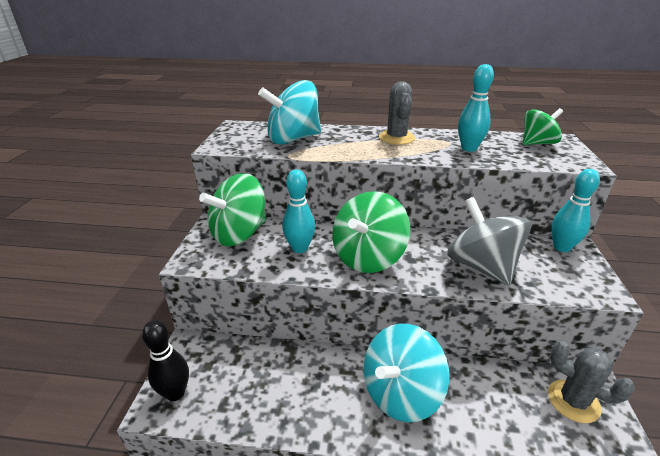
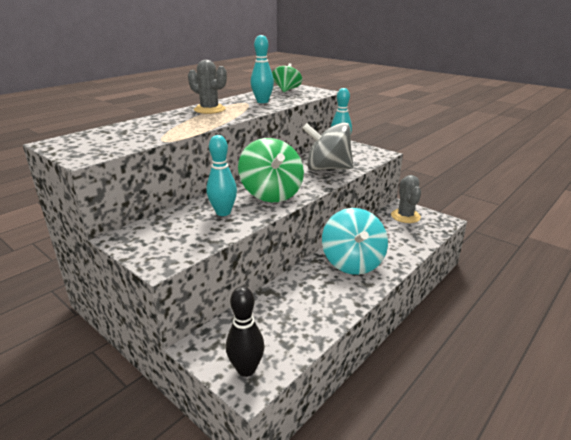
camera: 55 degrees left, 5 degrees down
(239, 234) = (160, 231): green spinning top -> none
(293, 139) = (138, 132): turquoise spinning top -> none
(573, 401) = (405, 216): grey cactus -> grey cactus turned 75 degrees counterclockwise

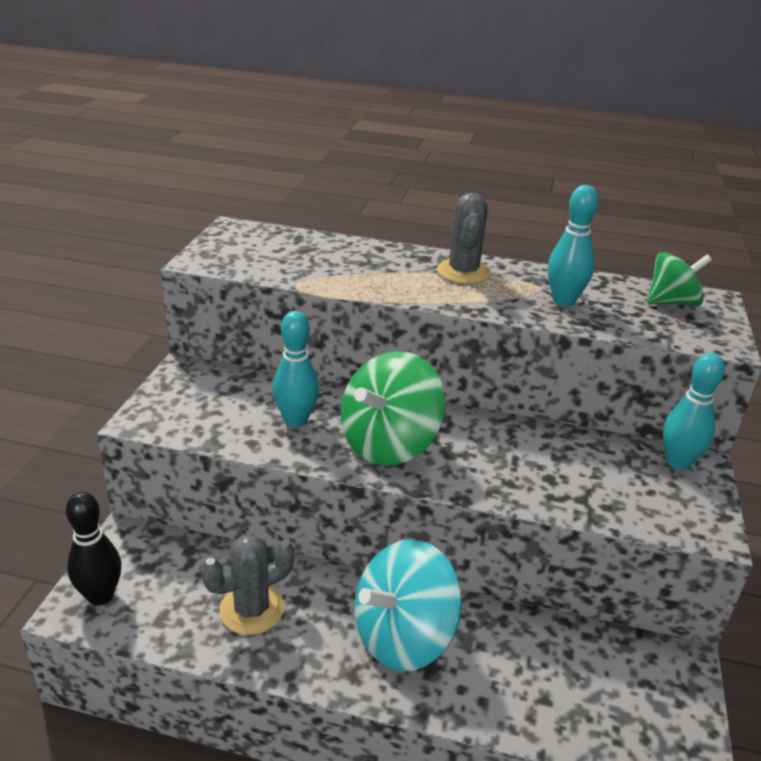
camera: 60 degrees right, 5 degrees up
(327, 168) = (546, 475): grey spinning top -> none
(405, 216) = (643, 678): grey cactus -> grey cactus (252, 609)

